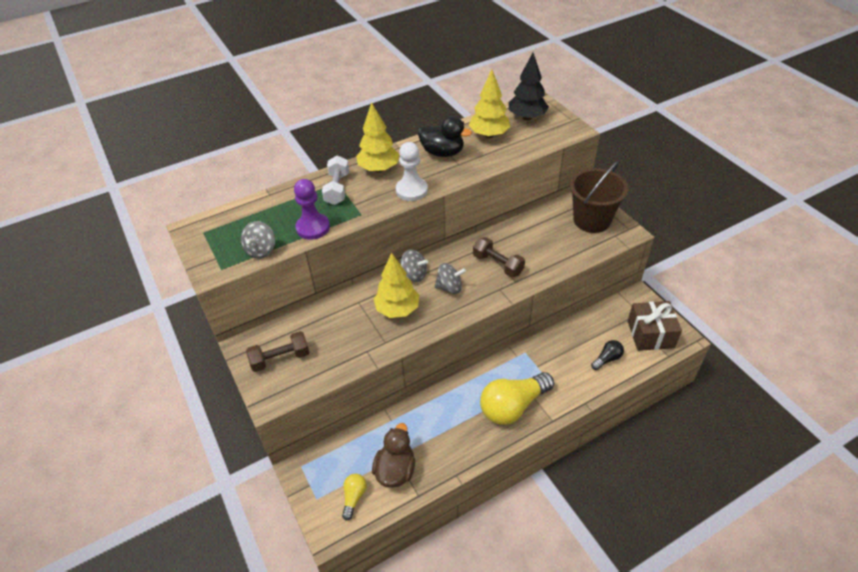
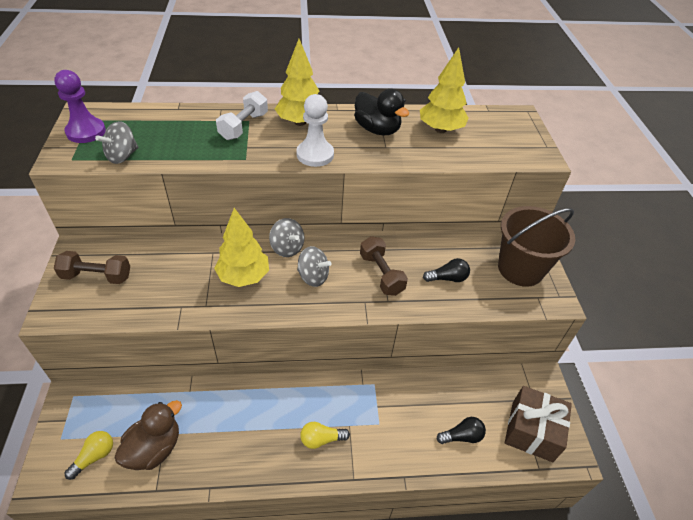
camera: 20 degrees right, 0 degrees up
(313, 228) = (188, 154): purple pawn -> purple pawn (86, 132)
(513, 406) = (321, 439): yellow light bulb -> yellow light bulb, size x0.48
(527, 117) = (496, 127): black tree -> none
(546, 248) = (447, 278): none -> black light bulb

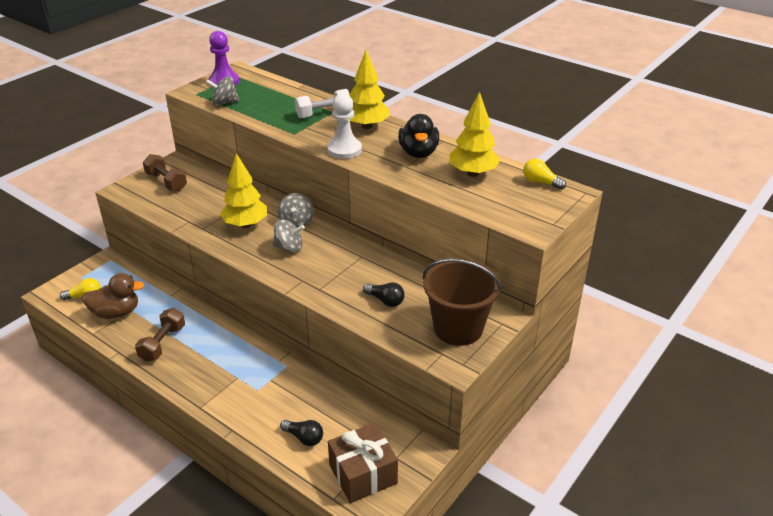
camera: 45 degrees right, 10 degrees down
(313, 277) = (289, 248): grey spinning top -> grey spinning top turned 60 degrees counterclockwise
(321, 439) = (210, 372): yellow light bulb -> yellow light bulb (540, 182)
(381, 274) = (339, 271): brown dumbbell -> brown dumbbell (163, 343)

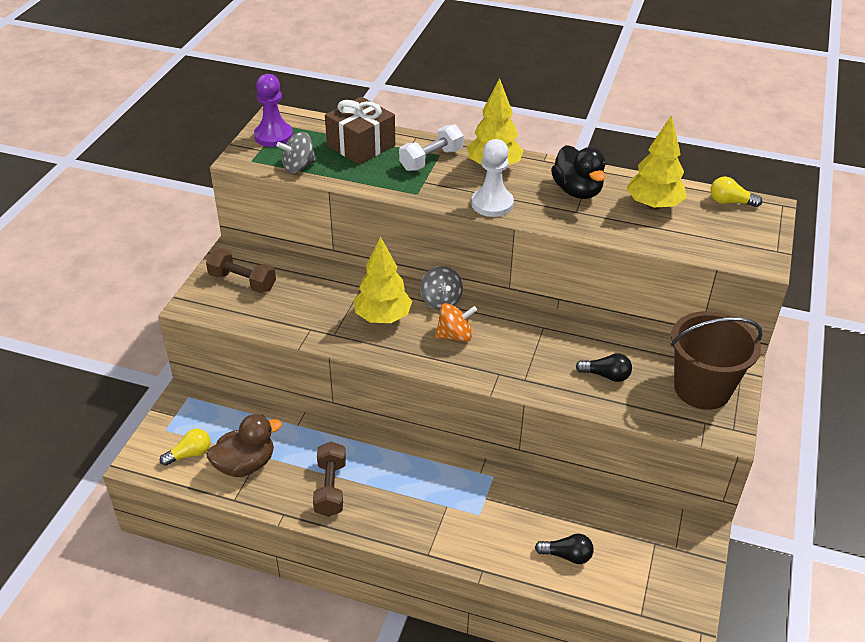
camera: 20 degrees left, 5 degrees up
(289, 248) = (455, 336): grey spinning top -> orange spinning top
(363, 474) = (654, 577): brown gift -> brown gift (361, 145)

